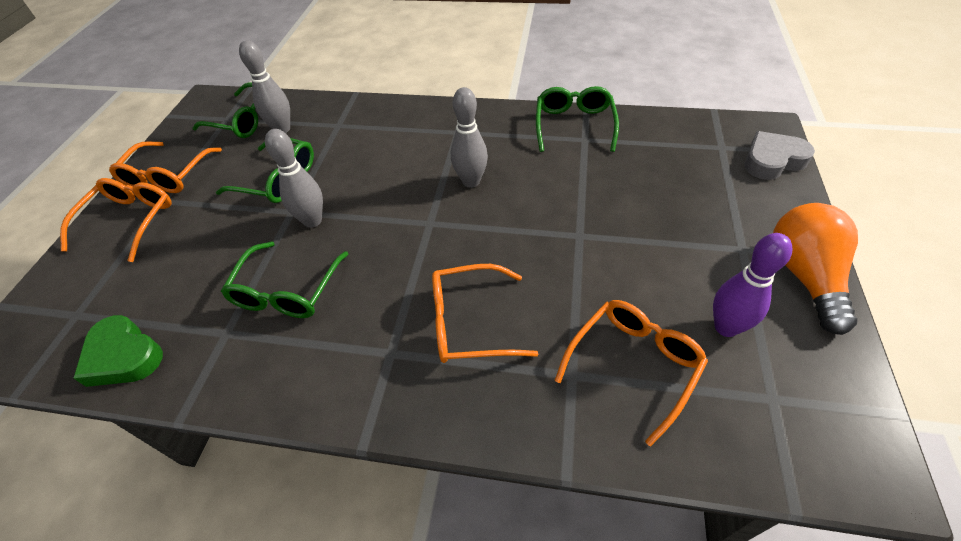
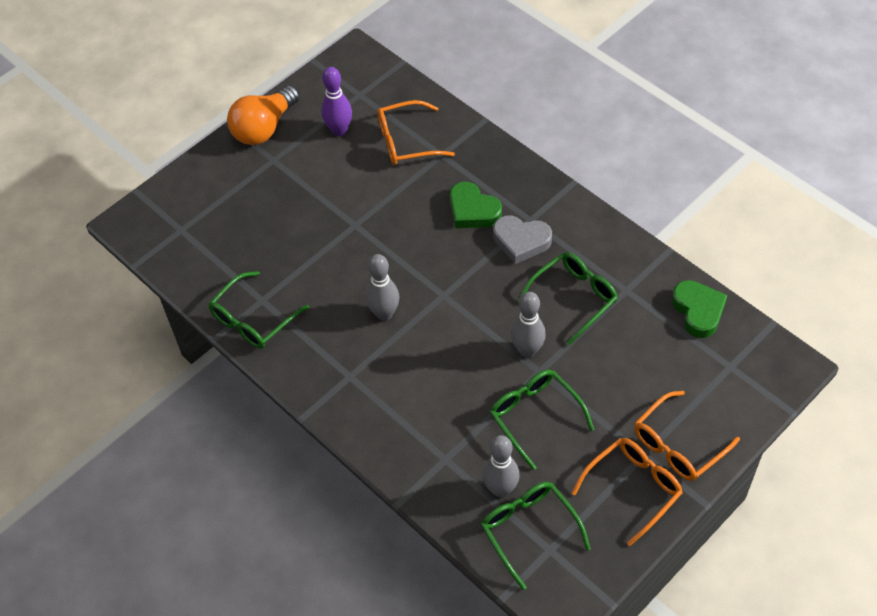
camera: 145 degrees left, 5 degrees up
(469, 323) = (473, 210): orange glasses -> green heart
(772, 160) = (167, 199): grey heart -> grey heart (521, 241)

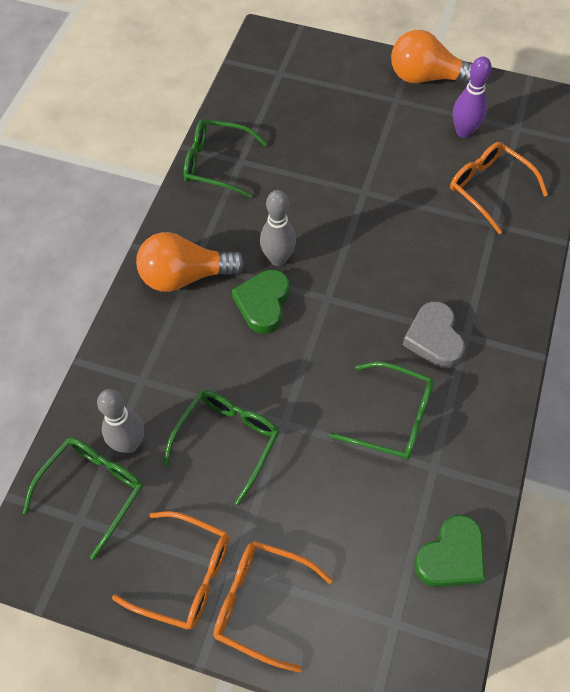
camera: 60 degrees right, 5 degrees up
(360, 388) = (185, 276): none -> orange light bulb
(473, 210) = (444, 279): green heart -> green heart (263, 304)
(527, 350) = (303, 400): grey bowling pin -> none

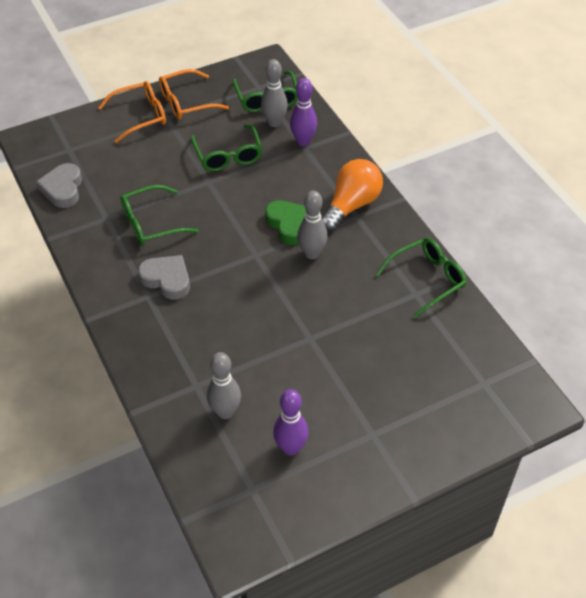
camera: 135 degrees right, 10 degrees down
(133, 389) = (303, 141): none -> purple bowling pin
(426, 77) = (373, 478): orange light bulb -> none
(451, 556) = (63, 189): green heart -> grey heart
(488, 188) = (225, 412): orange glasses -> grey bowling pin

